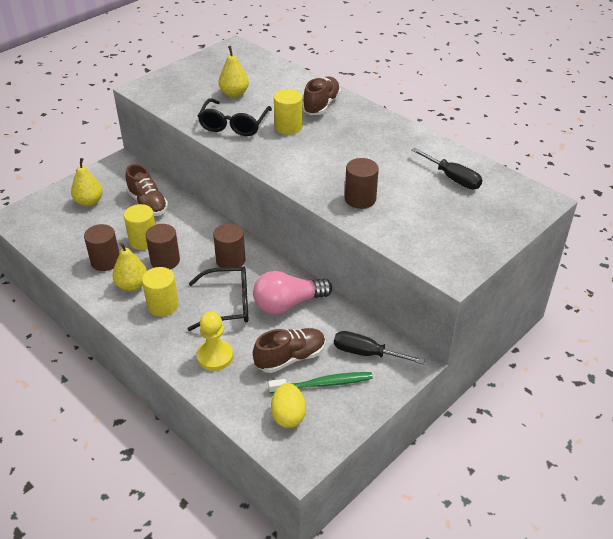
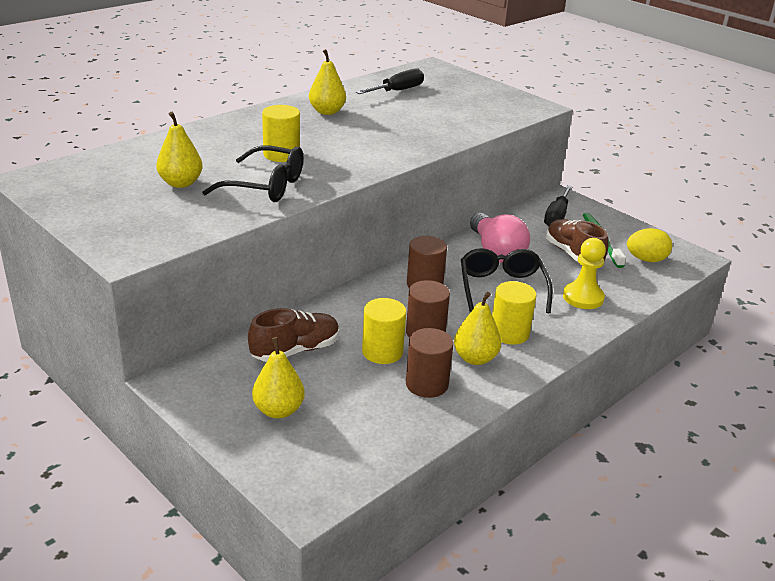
camera: 90 degrees left, 10 degrees down
(321, 105) = (236, 134): brown shoe -> none
(360, 199) = (432, 130): brown cylinder -> none
(382, 142) = (327, 112): none -> yellow pear

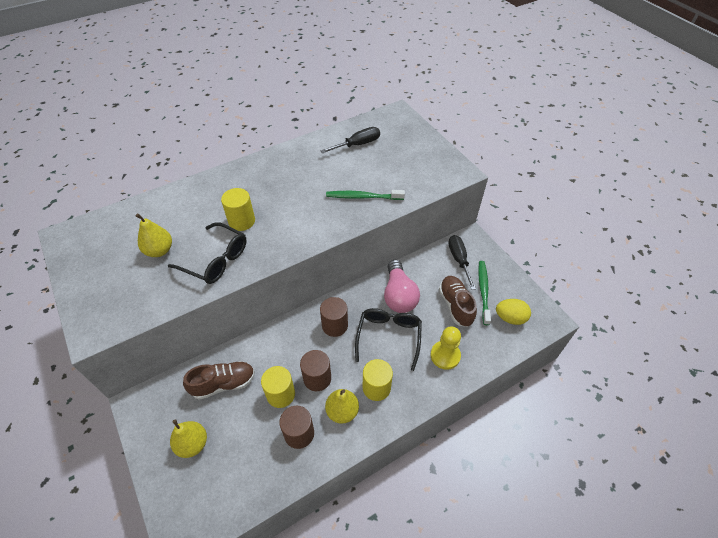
camera: 15 degrees right, 20 degrees up
(327, 112) = (295, 168): yellow pear -> none
(429, 129) = (363, 197): none -> green toothbrush
(557, 217) = (459, 260): black screwdriver -> black screwdriver turned 135 degrees clockwise

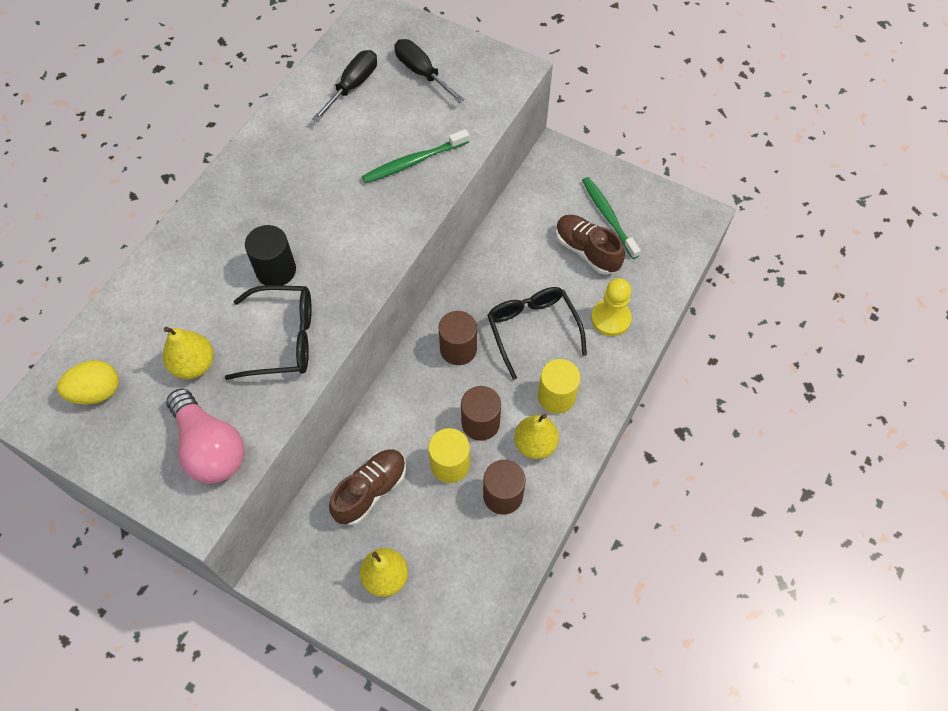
camera: 30 degrees left, 10 degrees up
(242, 221) = (276, 270): yellow cylinder -> black cylinder
(399, 295) = (512, 271): pink light bulb -> pink light bulb (210, 447)
(459, 260) = (556, 189): black screwdriver -> black screwdriver (422, 73)
(510, 318) = (657, 236): yellow egg -> yellow egg (97, 392)

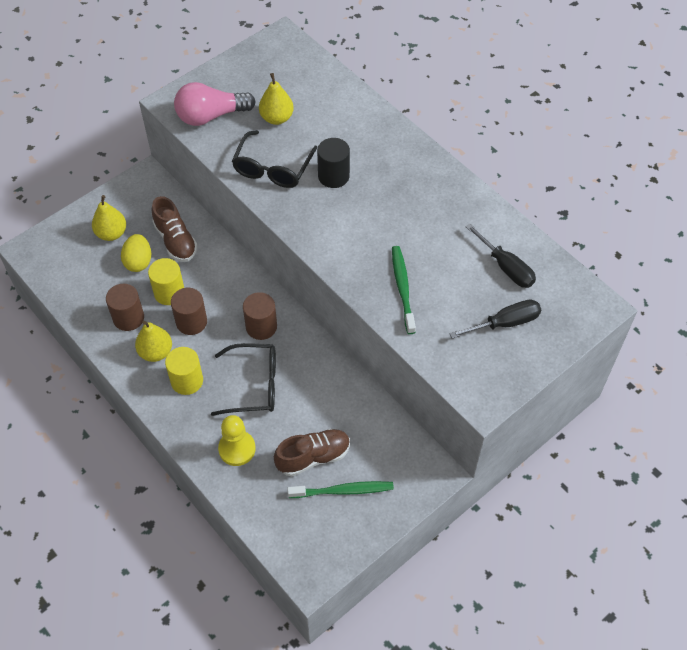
camera: 110 degrees right, 5 degrees down
(97, 392) = (281, 68): yellow egg -> yellow egg (138, 262)

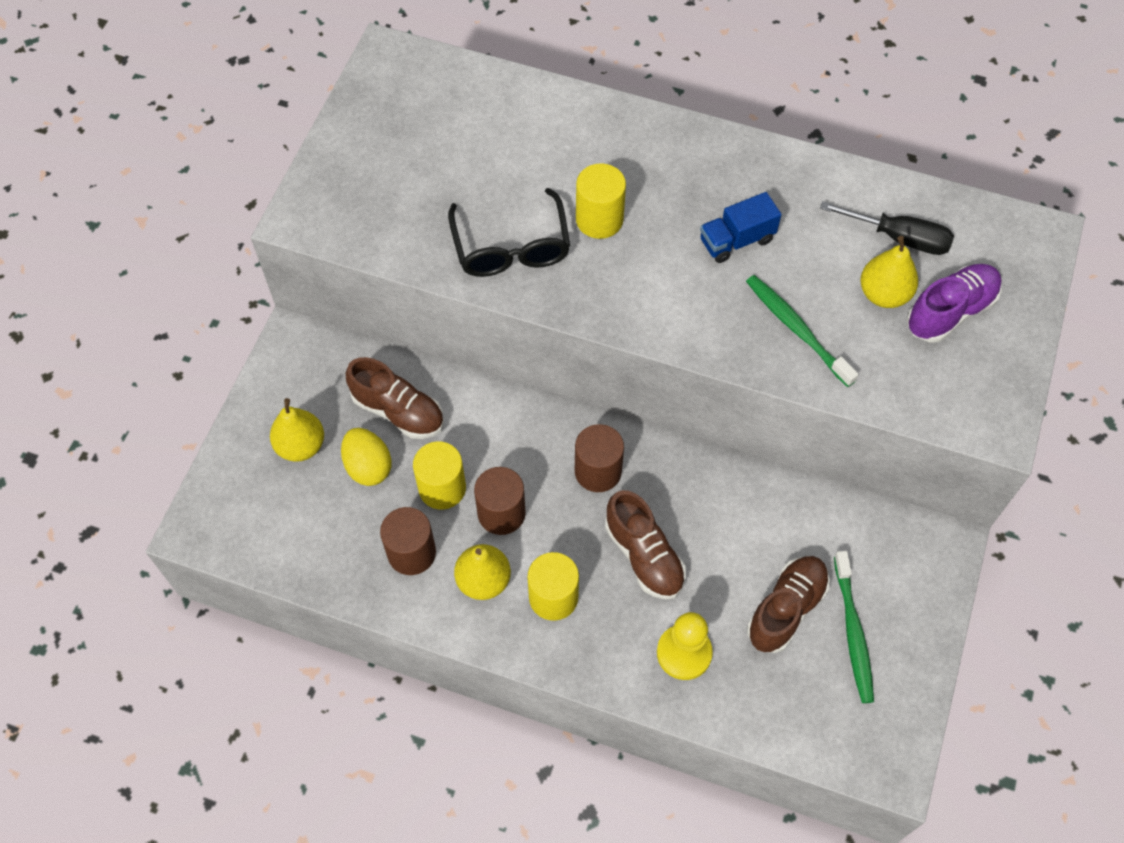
camera: 30 degrees left, 5 degrees up
(211, 116) = (371, 212): pink light bulb -> none
(253, 385) = (644, 555): black glasses -> brown shoe
(276, 118) = (464, 173): yellow pear -> yellow pear (883, 294)
(333, 176) = (599, 219): black cylinder -> yellow cylinder
(343, 490) = (853, 632): green toothbrush -> green toothbrush turned 120 degrees clockwise
(405, 223) = (736, 240): none -> blue truck
(505, 323) = (950, 312): black screwdriver -> purple shoe

